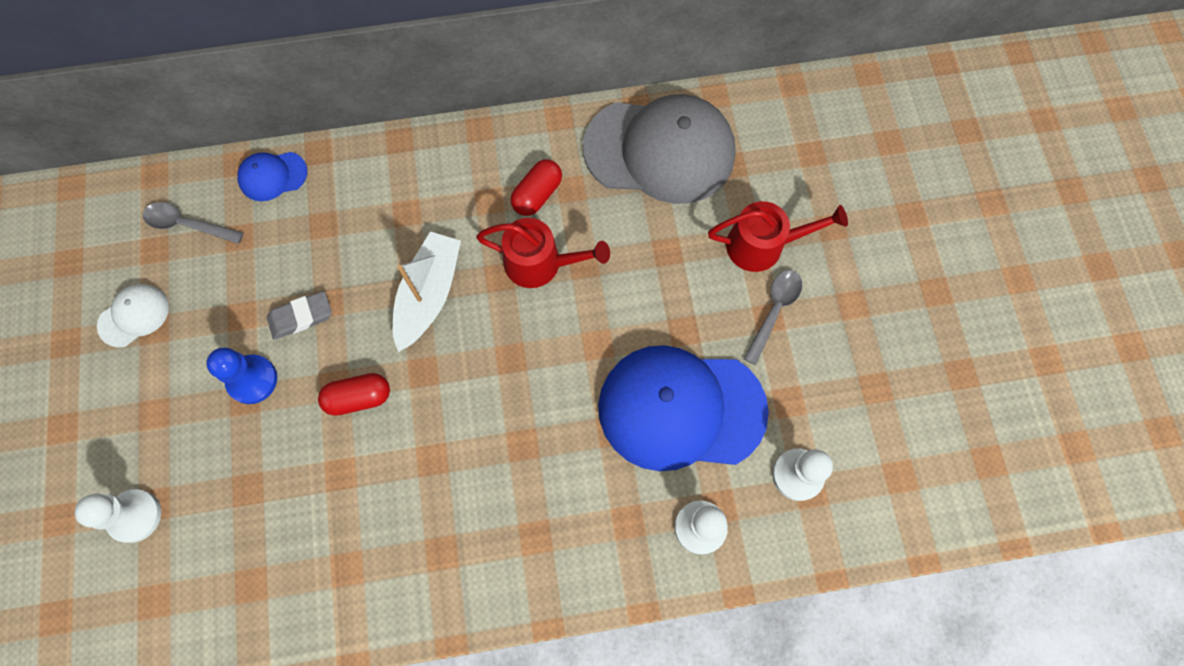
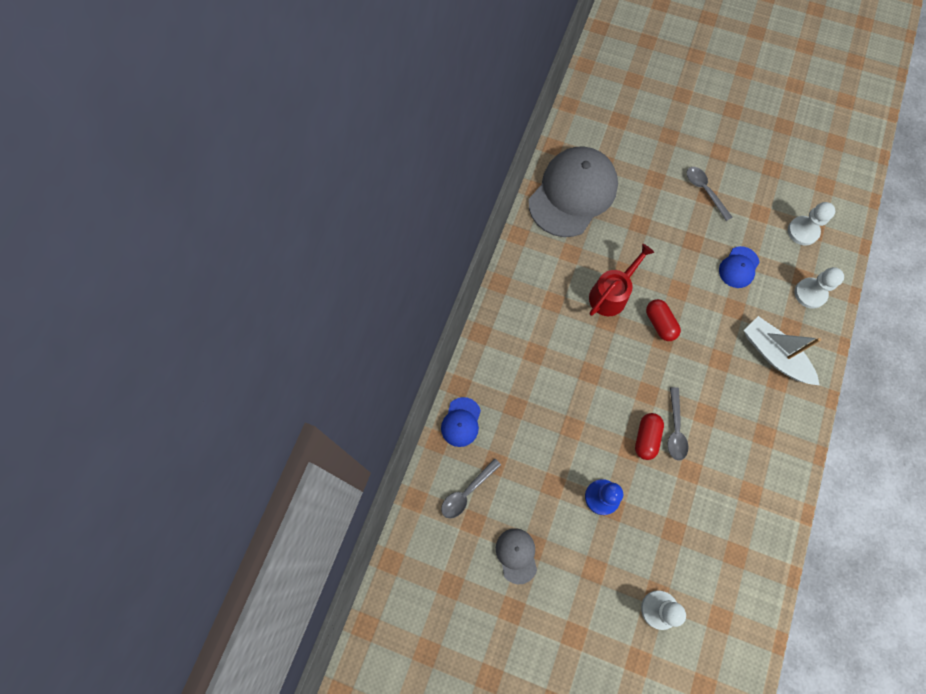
camera: 60 degrees left, 0 degrees up
(134, 316) = (516, 555): white cap -> grey cap
(301, 317) = (574, 448): grey eraser -> none
(390, 429) = (675, 429): none -> grey spoon
(429, 295) = (598, 366): white boat -> white boat (774, 355)
(537, 194) = (564, 273): red capsule -> red capsule (660, 323)
(681, 409) = (738, 267): blue cap -> blue cap, size x0.44
(762, 245) = (662, 175): red watering can -> none

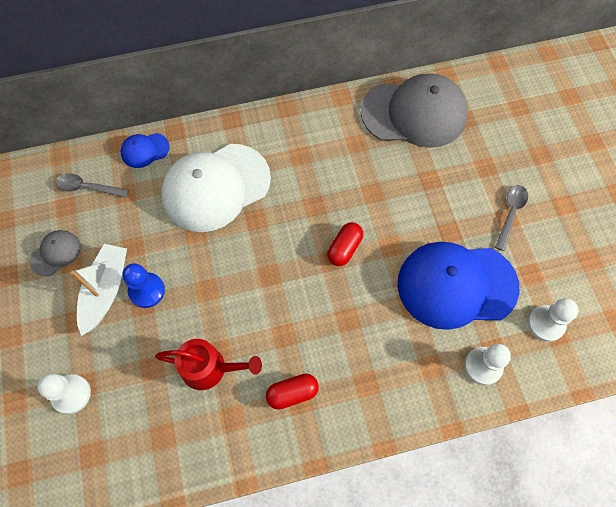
camera: 55 degrees right, 5 degrees down
(539, 385) = (216, 187): none -> white cap
(611, 294) = (342, 194): red watering can -> red watering can (209, 368)
(646, 438) = (225, 297): red capsule -> red capsule (292, 393)
(675, 429) = (250, 316): grey spoon -> none
(738, 267) = (456, 285): blue cap -> blue cap, size x2.25
(774, 355) = (390, 366): white boat -> white boat (106, 291)

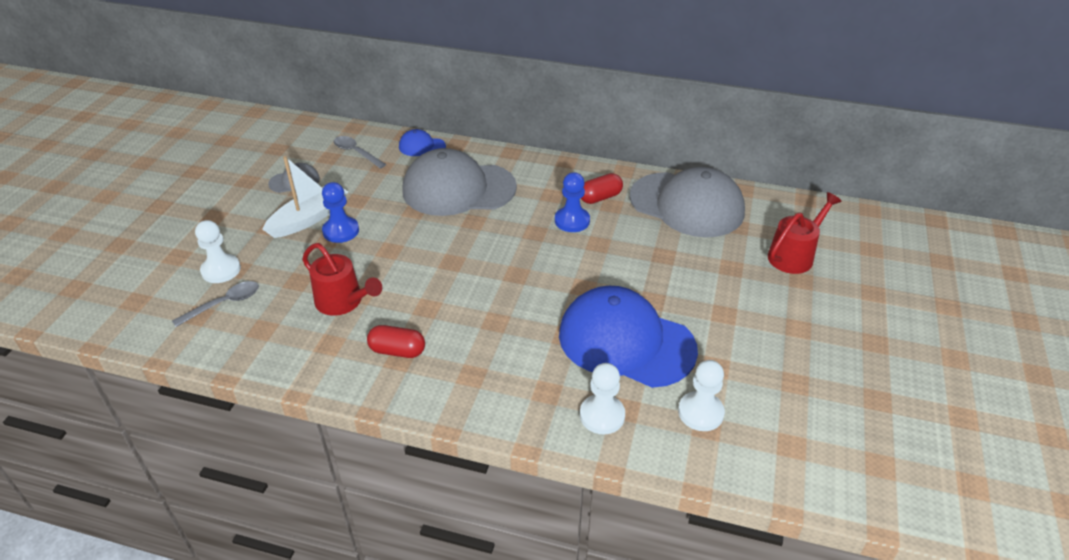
camera: 30 degrees right, 25 degrees down
(216, 187) = (458, 189): white cap -> grey cap
(336, 177) = (572, 221): none -> blue pawn
(344, 248) = (537, 271): red capsule -> red capsule (600, 197)
(510, 214) = (730, 311): grey spoon -> grey spoon (224, 304)
(522, 131) = (794, 255): none -> red watering can

